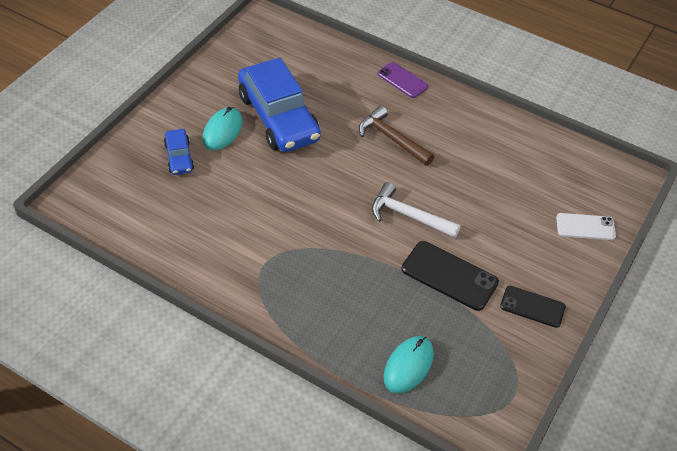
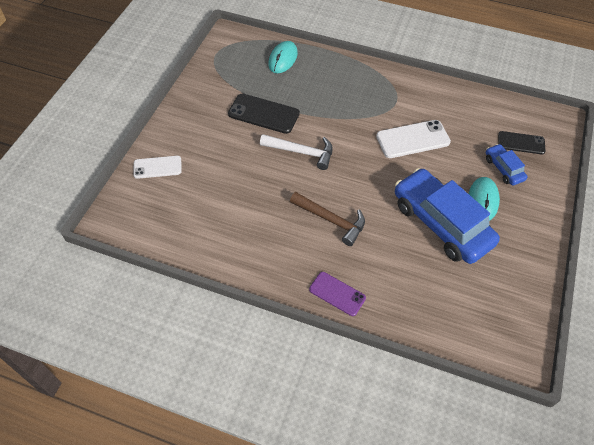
camera: 170 degrees right, 5 degrees up
(267, 208) = (413, 139): none -> white phone
(532, 306) = (203, 103): black phone -> black phone (521, 143)

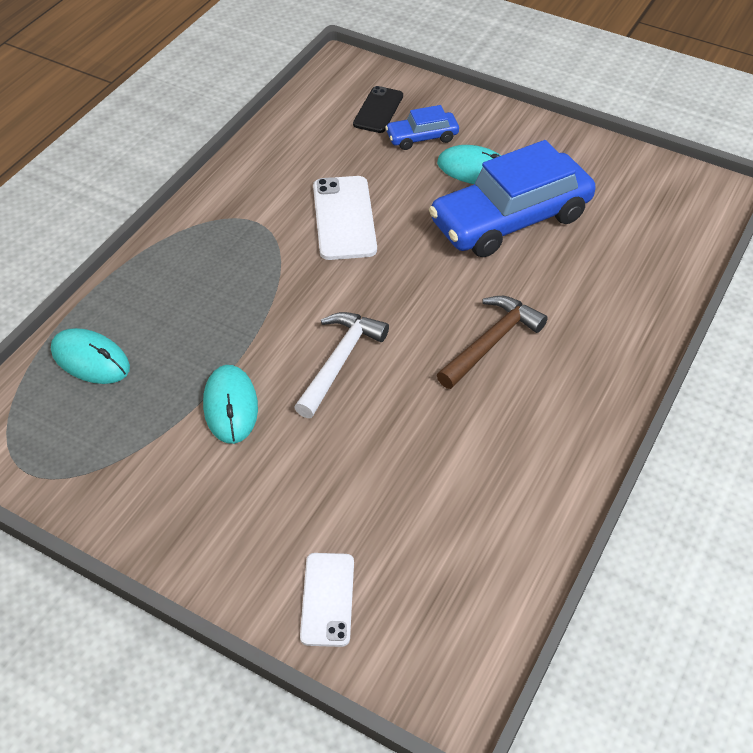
camera: 80 degrees left, 5 degrees down
(263, 114) = (230, 406): black phone -> turquoise mouse
(337, 294) = (627, 355): purple phone -> none

